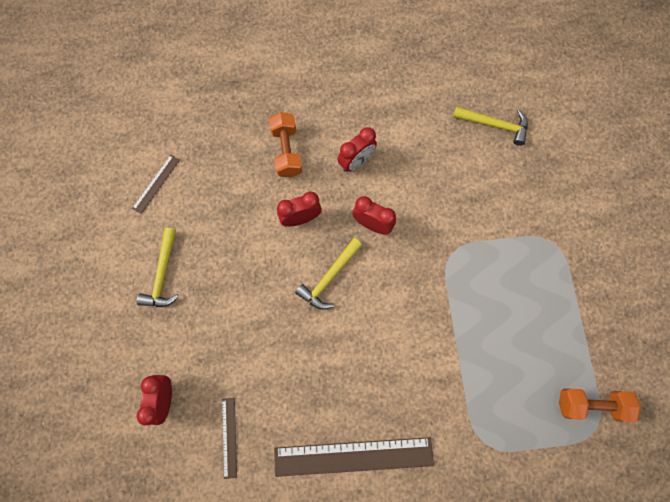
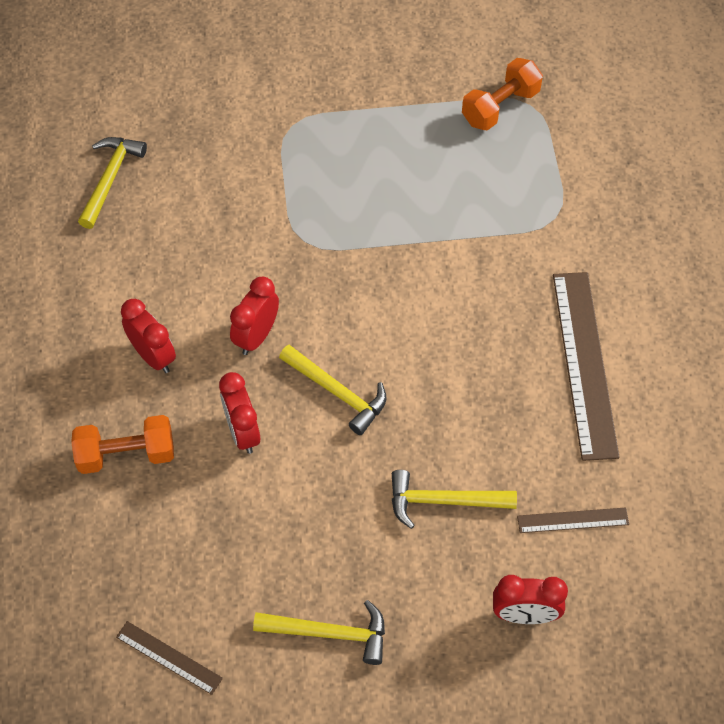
camera: 90 degrees left, 15 degrees down
(247, 347) = (443, 501): none -> yellow hammer
(590, 404) = (500, 107): orange dumbbell -> orange dumbbell turned 45 degrees clockwise

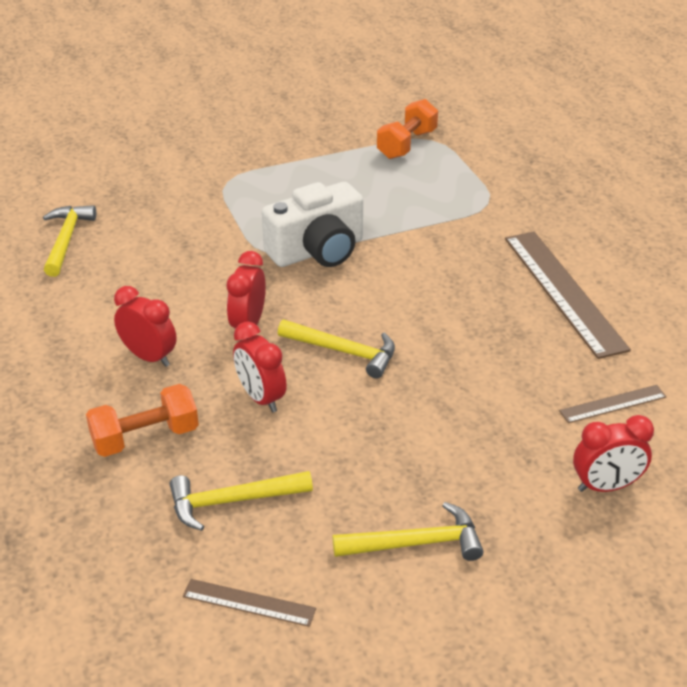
camera: 15 degrees left, 20 degrees down
(354, 249) = (317, 251): none -> white camera
(443, 501) = (483, 413): yellow hammer -> yellow hammer (232, 501)

